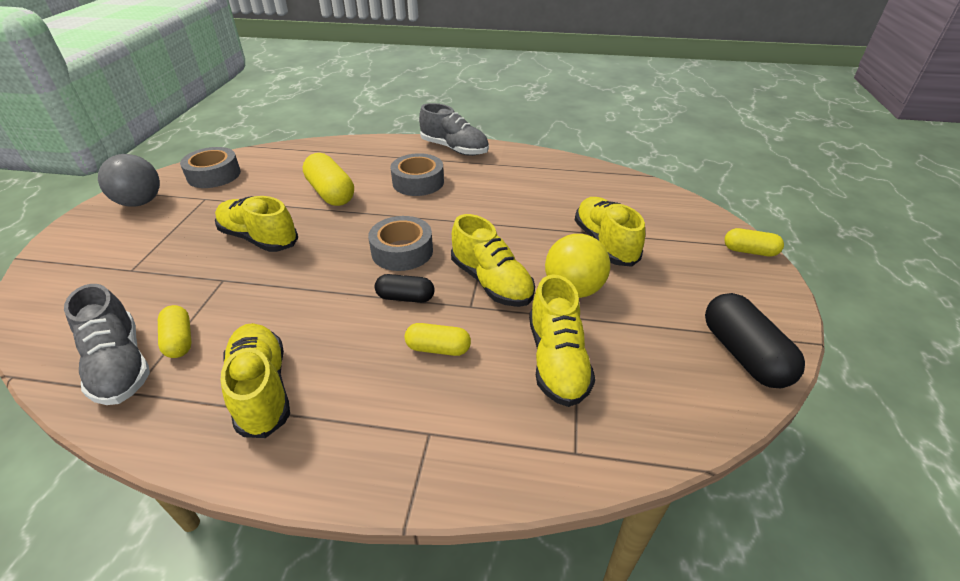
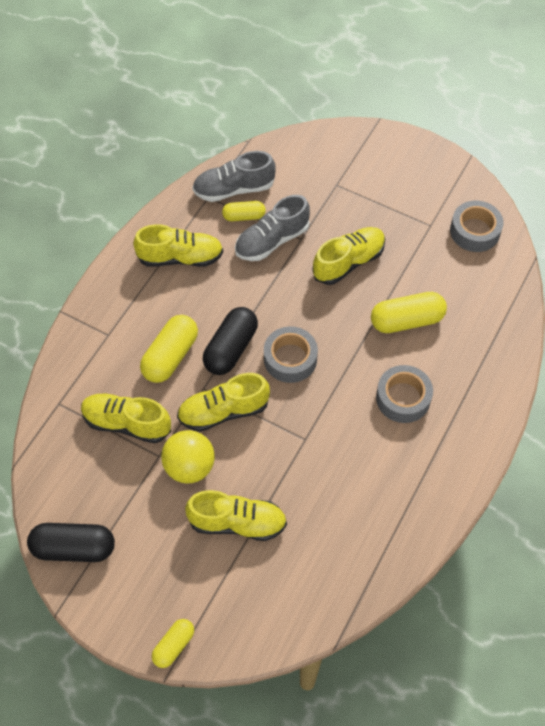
camera: 110 degrees right, 20 degrees up
(140, 202) = (439, 181): grey ball -> none
(405, 297) = (231, 348): black capsule -> black capsule, size x1.67
(438, 348) = (170, 356): yellow capsule -> yellow capsule, size x1.67
(454, 149) = (468, 453): grey shoe -> grey shoe (272, 241)

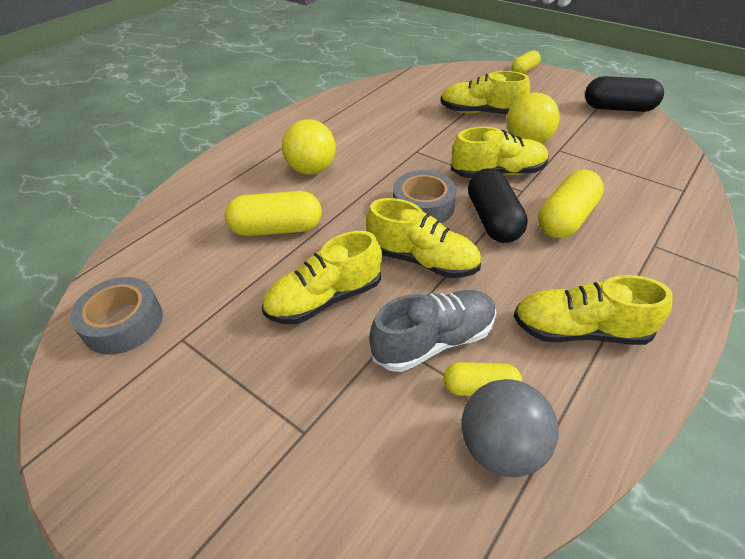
camera: 170 degrees left, 15 degrees down
(126, 423) = (599, 171): yellow shoe -> yellow shoe (422, 260)
(231, 348) = (493, 220): black capsule -> black capsule turned 45 degrees counterclockwise
(234, 189) = (501, 447): grey shoe -> grey ball
(403, 398) = (311, 170): grey tape -> yellow ball

